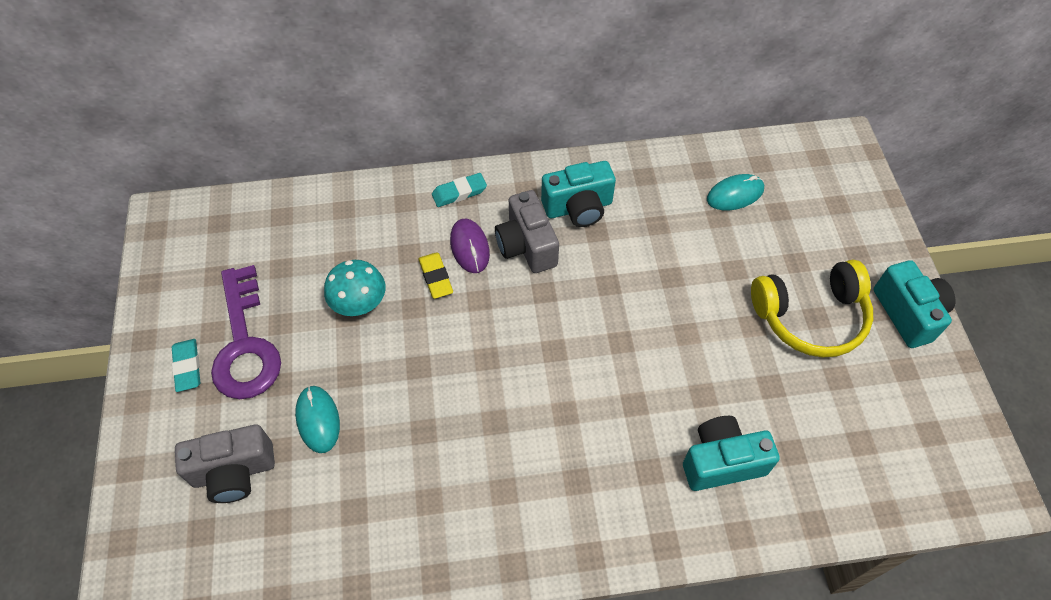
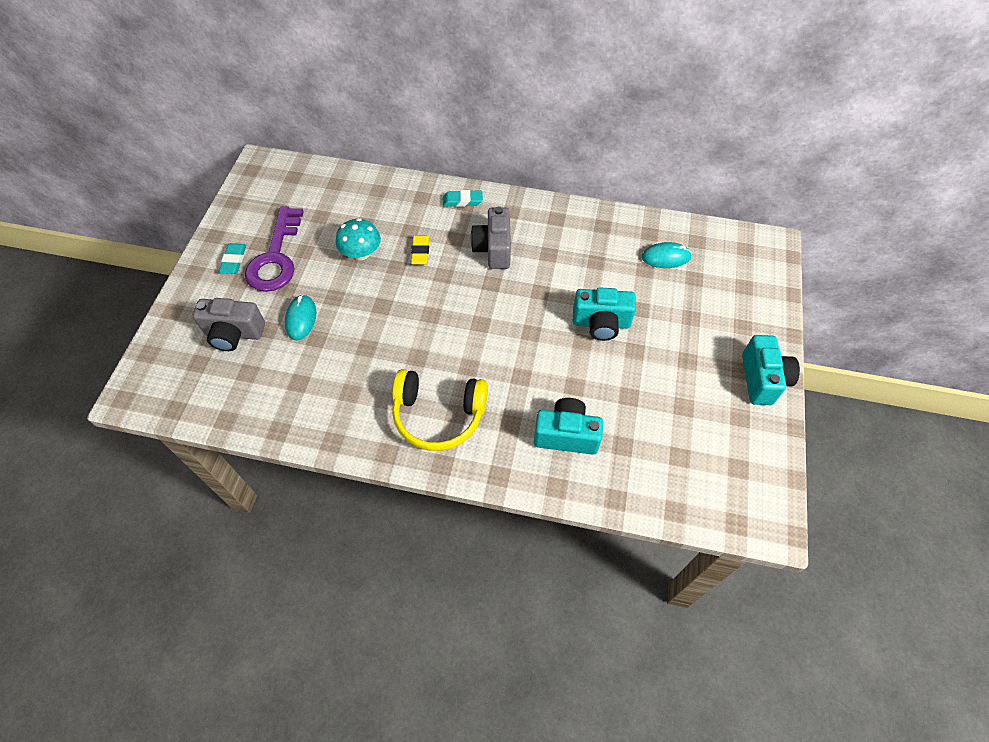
camera: 20 degrees right, 0 degrees up
(469, 247) = (453, 239): purple mouse -> none
(578, 207) = (543, 234): turquoise camera -> turquoise camera (601, 323)
(810, 317) = (683, 358): yellow headphones -> yellow headphones (438, 415)

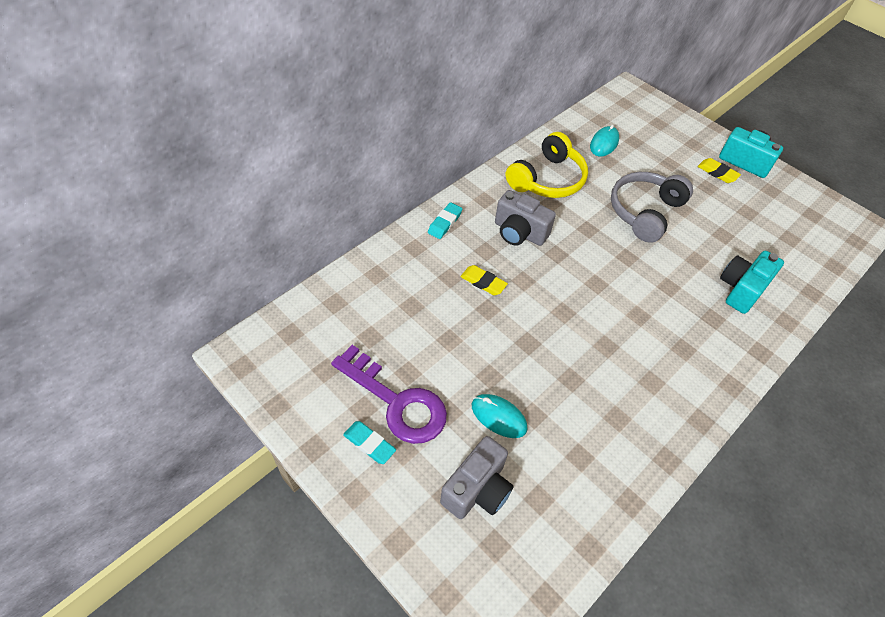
camera: 60 degrees left, 5 degrees down
(361, 253) = (449, 327): turquoise mushroom -> none
(438, 415) = (679, 362): yellow headphones -> yellow headphones (547, 179)
(601, 323) = (645, 212): turquoise camera -> grey headphones
(717, 361) = (717, 173): none -> yellow eraser

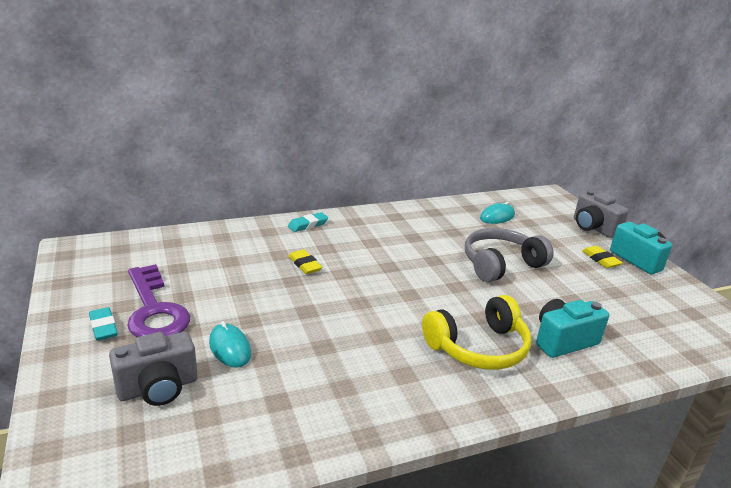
camera: 25 degrees right, 25 degrees down
(519, 232) = (367, 246): grey camera -> grey camera (593, 228)
(547, 179) = (423, 224): yellow headphones -> yellow headphones (478, 347)

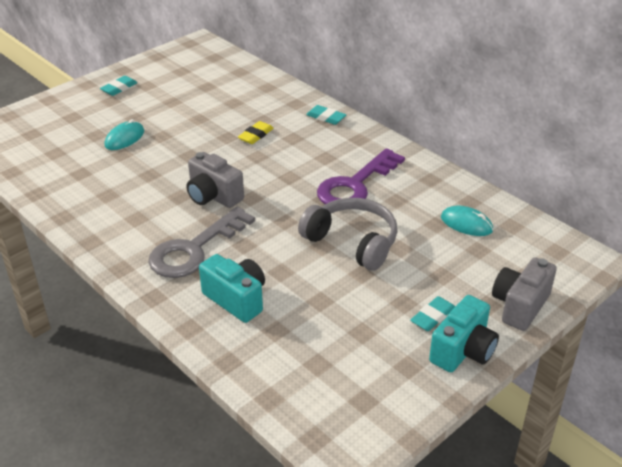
camera: 70 degrees right, 10 degrees up
(154, 310) = (148, 97): purple key -> purple key (355, 185)
(158, 388) = (72, 128): grey camera -> grey camera (213, 196)
(478, 347) = (194, 249): yellow headphones -> grey key
(600, 259) = (432, 317): yellow eraser -> turquoise eraser

